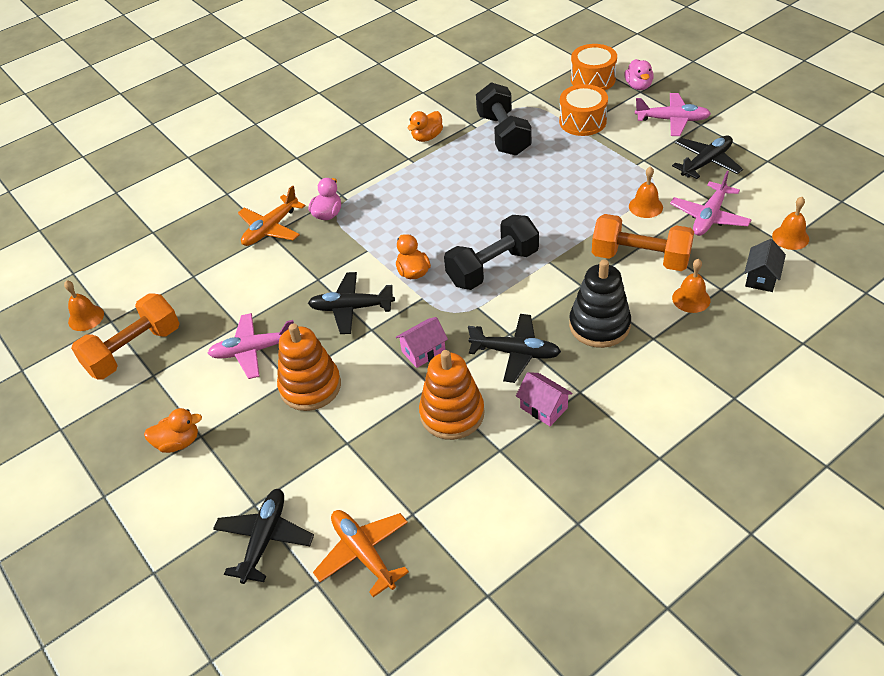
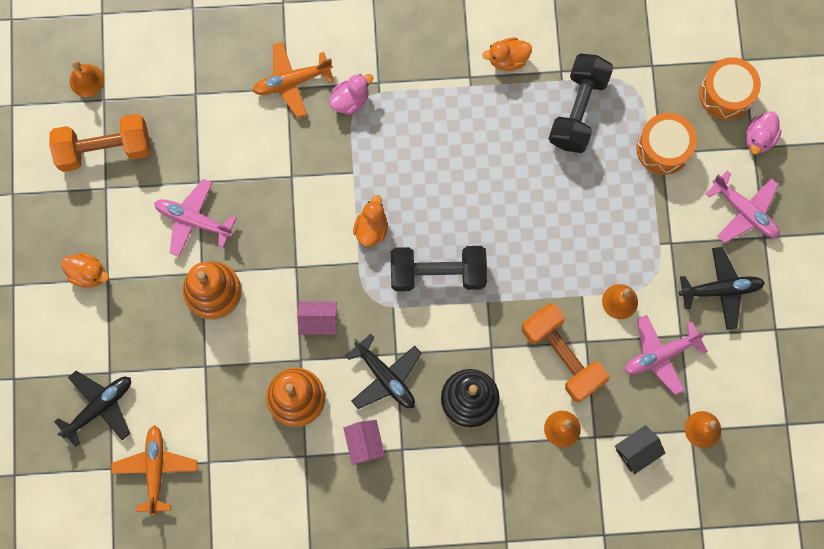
camera: 30 degrees right, 30 degrees up
(351, 308) = (296, 231): black plane -> none

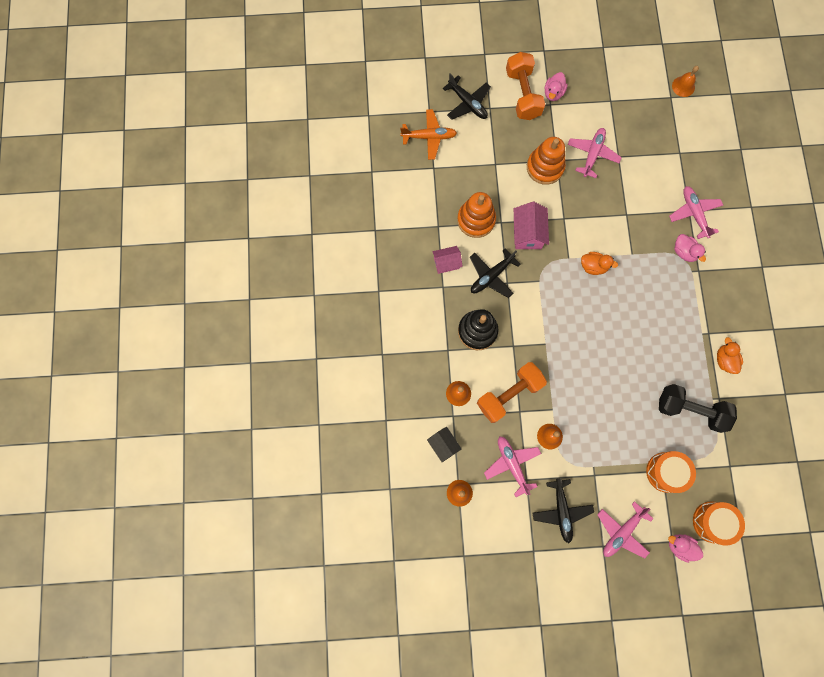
camera: 90 degrees right, 0 degrees up
(88, 273) = (553, 93): orange duck -> pink duck
(105, 149) = (637, 99): orange dumbbell -> orange dumbbell (522, 94)
(292, 82) = (694, 213): orange plane -> pink plane
(319, 321) = (527, 233): pink house -> pink house, size x1.51
(438, 273) = (564, 310): black dumbbell -> none

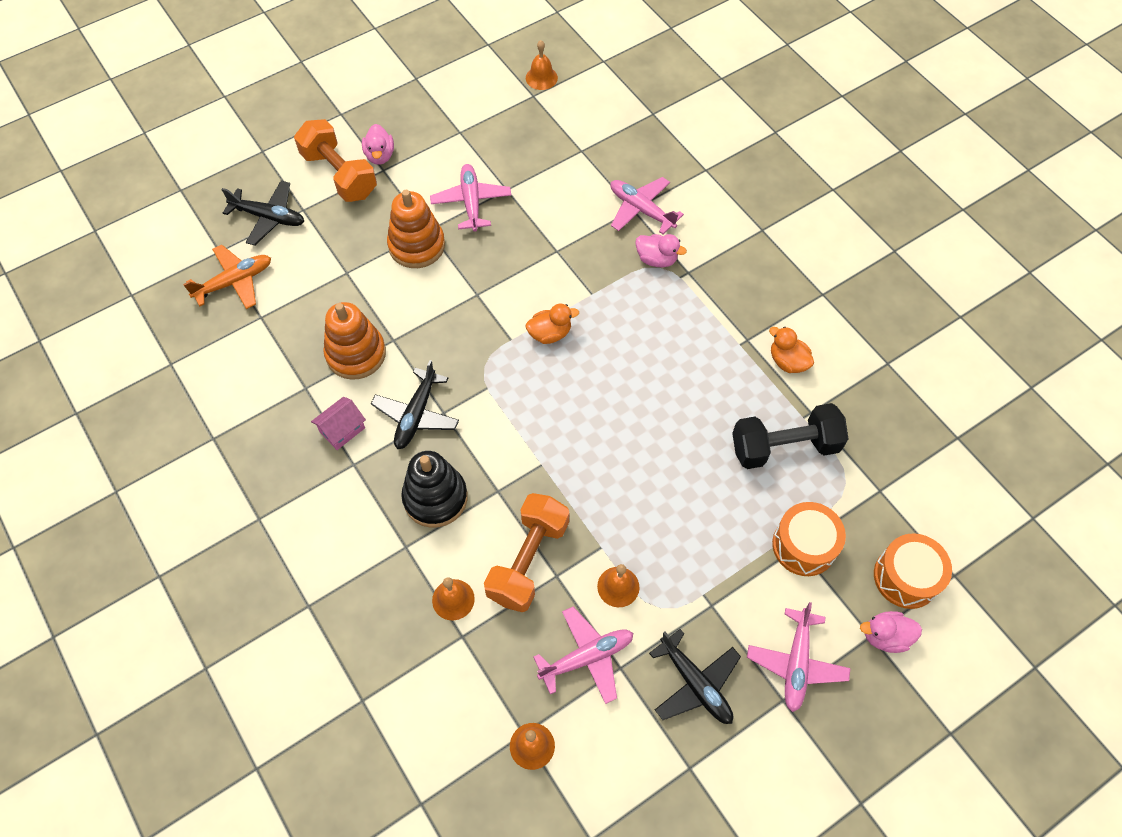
camera: 30 degrees left, 15 degrees down
(443, 445) = (470, 687): black house -> none
(512, 464) = (587, 657): pink plane -> pink plane turned 120 degrees clockwise
(527, 233) = (437, 336): pink house -> none

